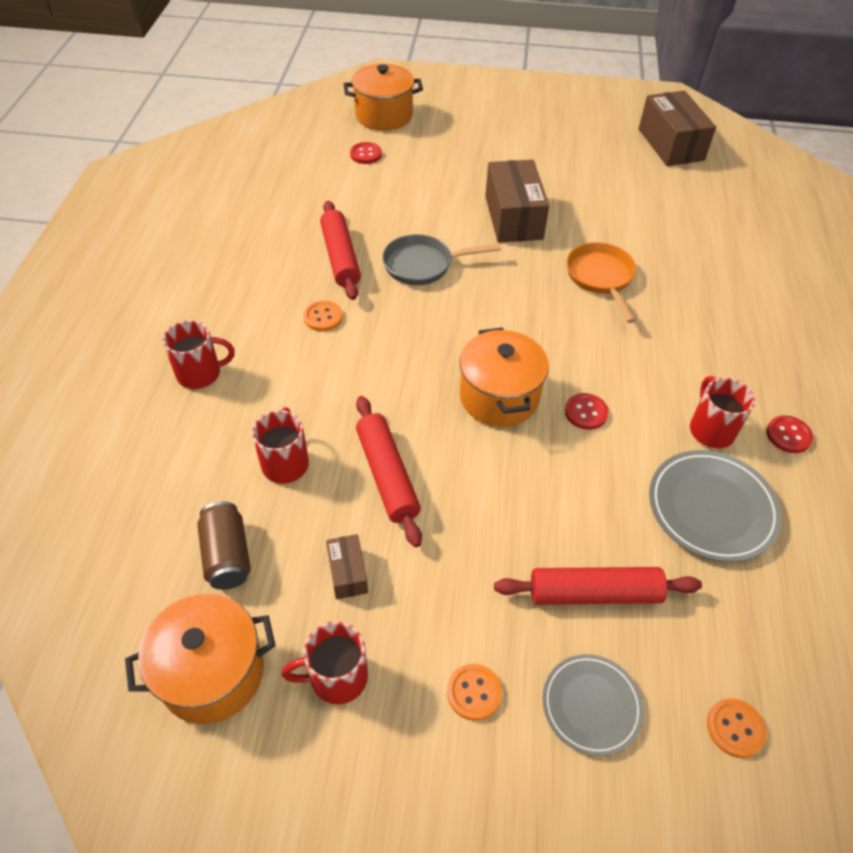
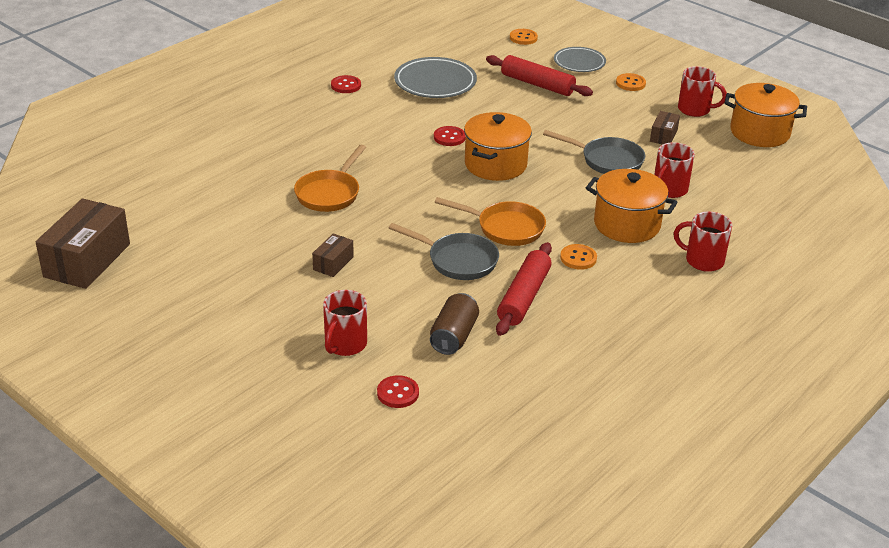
camera: 145 degrees left, 15 degrees down
(227, 555) = (730, 166): brown can -> brown can (454, 336)
(384, 116) = (322, 438): orange pot -> orange pot (627, 225)
(387, 475) = (607, 160): red rolling pin -> grey pan
(415, 318) = (505, 228): none -> orange pan
(513, 217) = (333, 263): brown box -> brown box, size x0.48
(711, 429) = (385, 103): red mug -> red mug (345, 344)

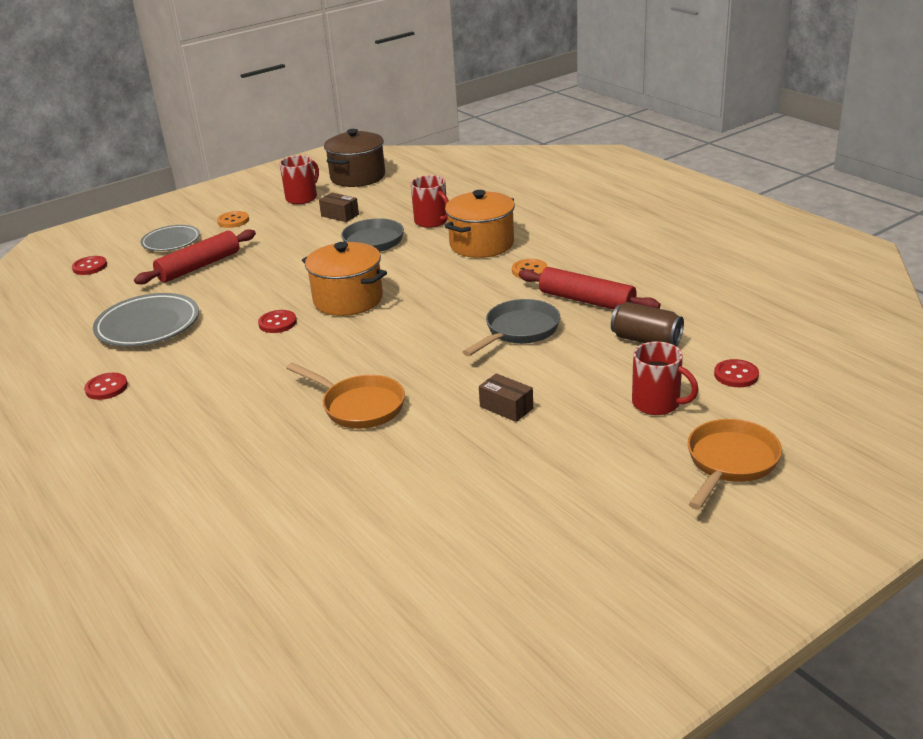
camera: 75 degrees left, 5 degrees down
(87, 260) = (449, 624): brown box -> none
(505, 228) = (468, 302): orange pan -> orange pan (730, 463)
(523, 38) = (90, 267): orange button -> red button
(703, 260) = (545, 219): red mug -> none
(759, 132) = (357, 177): orange pot -> brown pot

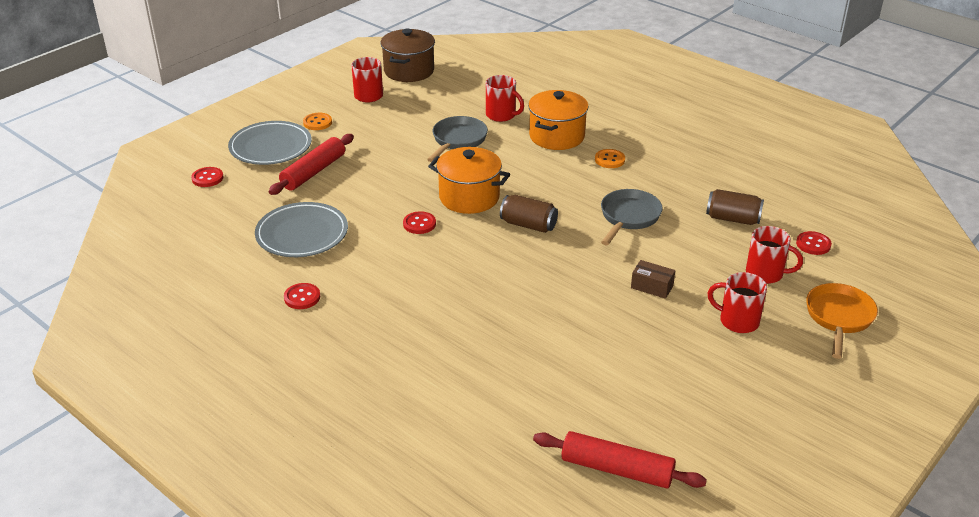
camera: 15 degrees left, 5 degrees up
(171, 241) = (270, 147): grey plate -> grey plate, size x1.53
(340, 215) = (414, 112): brown box -> none
(359, 406) = (532, 296): orange pan -> none
(397, 331) = (528, 225): none -> brown can
(586, 301) = (669, 186): red rolling pin -> red rolling pin (616, 469)
(593, 455) = (737, 321): none -> red mug

